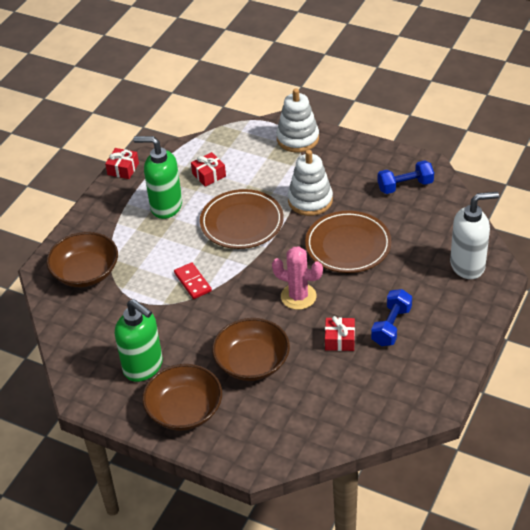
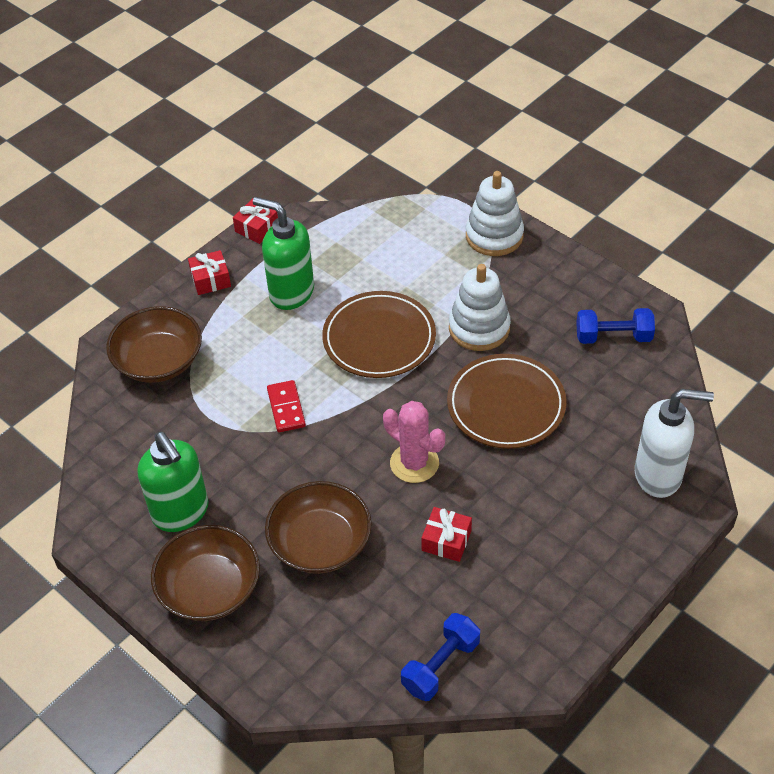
camera: 15 degrees right, 5 degrees up
(209, 175) = (361, 261): red gift -> red gift (210, 279)
(391, 326) = (522, 538): blue dumbbell -> blue dumbbell (441, 665)

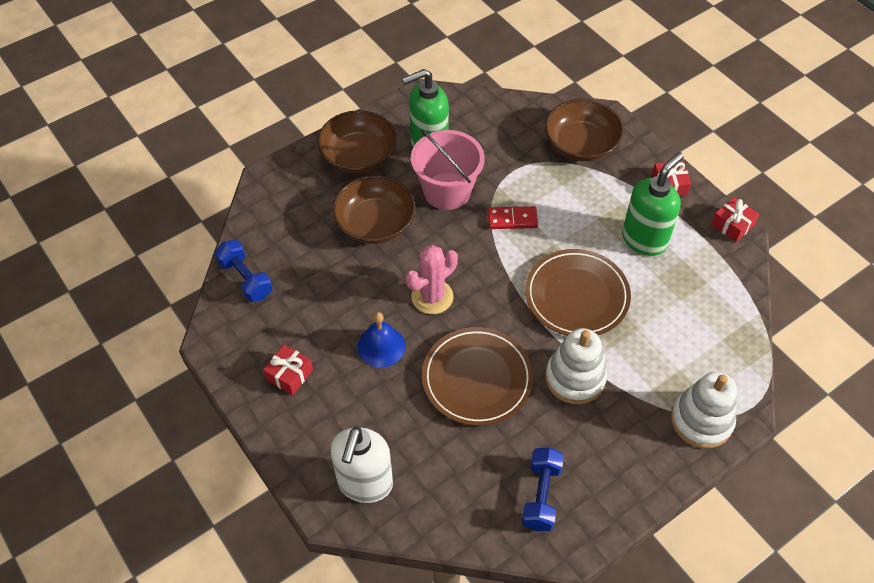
camera: 100 degrees right, 5 degrees up
(254, 478) = (447, 191): none -> pink bucket
(446, 540) = (350, 304): red gift -> red gift (289, 374)
(494, 497) = (381, 346): none -> blue bell

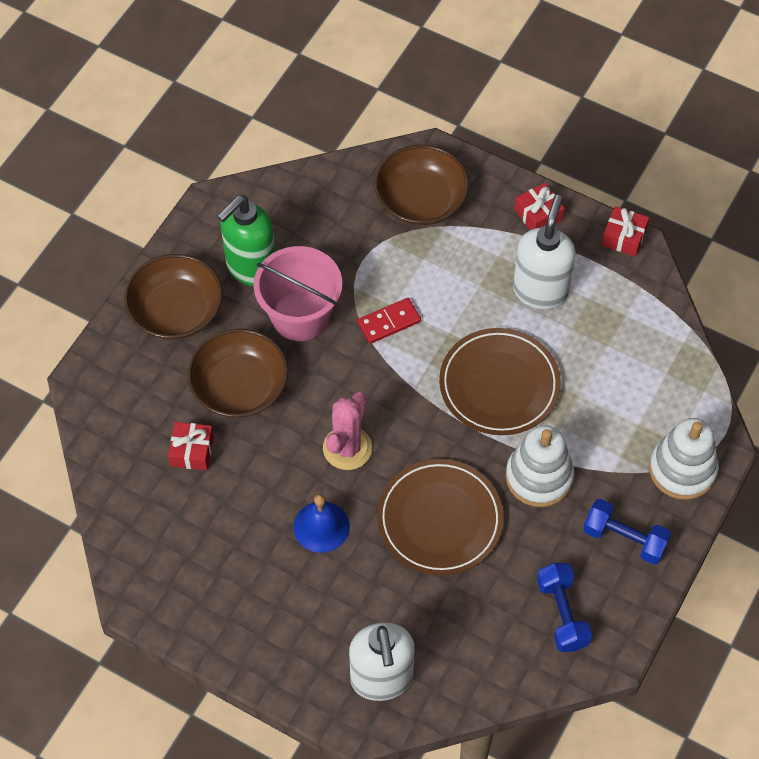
camera: 25 degrees left, 5 degrees up
(246, 279) = (130, 512): blue dumbbell -> blue dumbbell (624, 539)
(289, 374) = (240, 599): red gift -> red gift (192, 451)
(644, 239) = (540, 290): green soap dispenser -> white soap dispenser

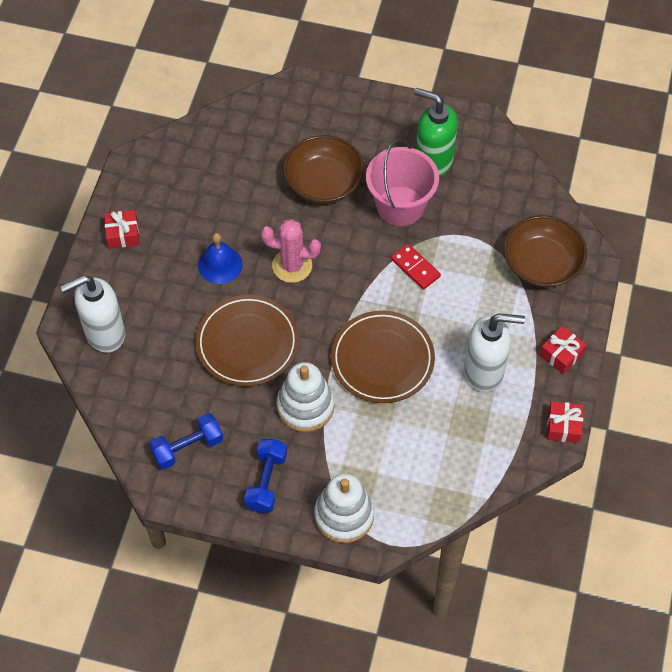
camera: 75 degrees right, 0 degrees up
(176, 311) = (376, 125): brown bowl -> none
(192, 451) = (260, 166): red gift -> red gift (123, 234)

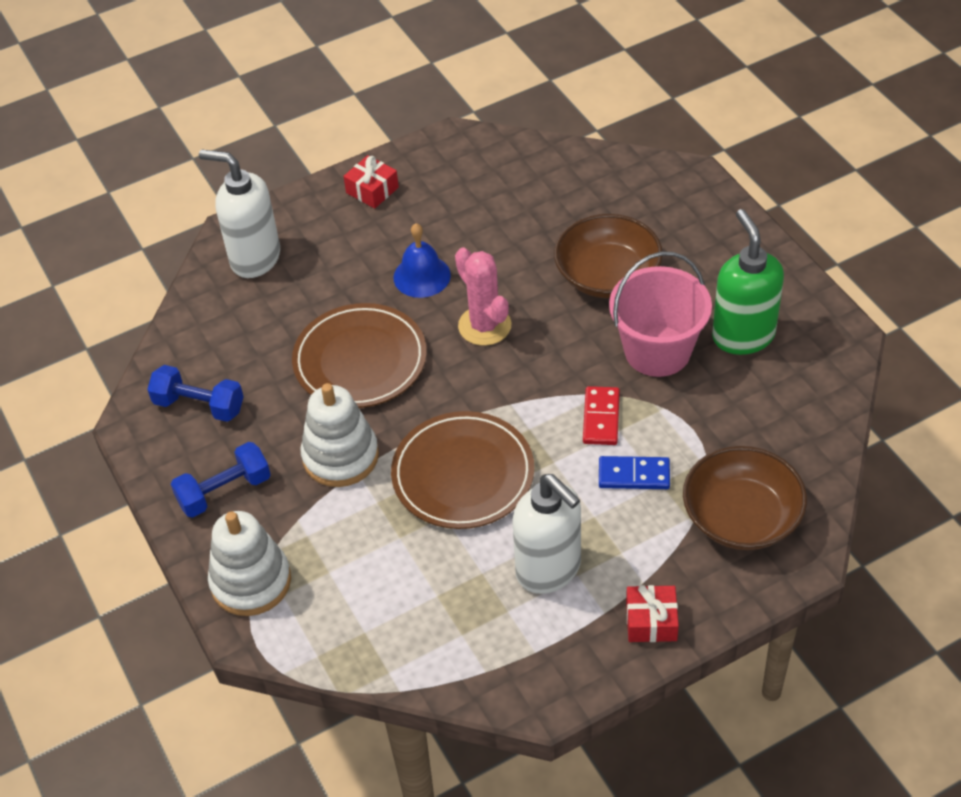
camera: 50 degrees right, 10 degrees down
(467, 285) = (634, 475): none -> blue domino
(563, 426) = (564, 692): red gift -> none

